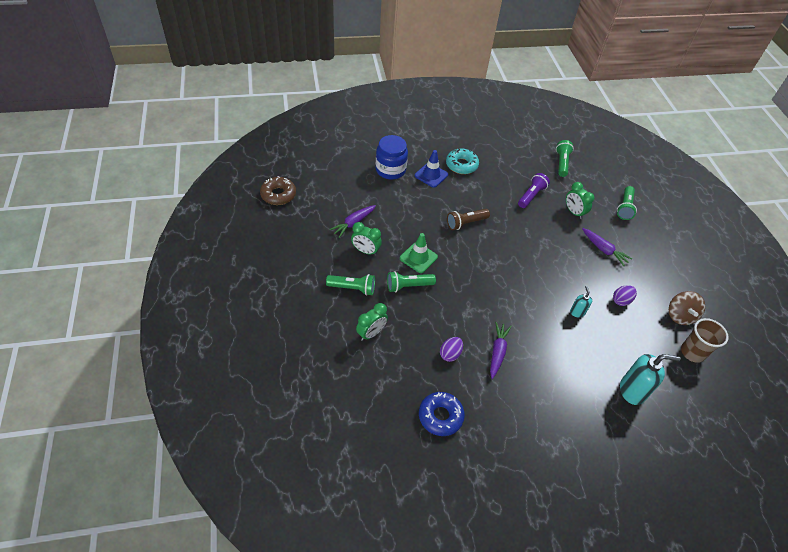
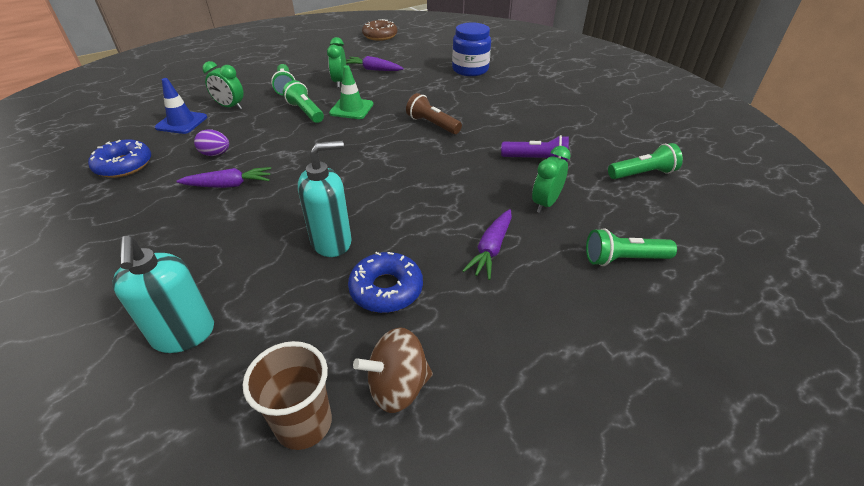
camera: 70 degrees right, 10 degrees down
(431, 175) = (489, 90): blue traffic cone -> blue traffic cone (181, 122)
(461, 165) = (530, 103): turquoise donut -> none
(577, 312) = (332, 242): turquoise soap dispenser -> turquoise soap dispenser, size x1.89
(621, 300) = (386, 289): purple egg -> blue donut

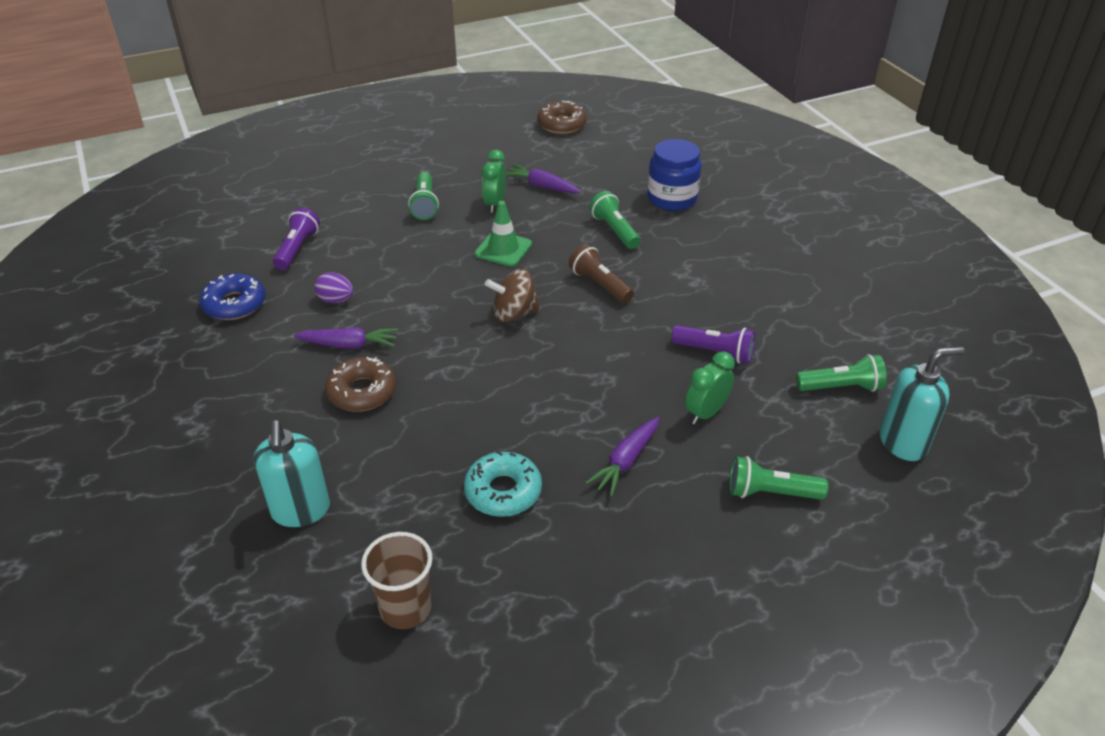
camera: 10 degrees right, 0 degrees up
(181, 122) = (297, 249): blue traffic cone -> purple flashlight
(230, 107) = (355, 230): green clock -> none
(242, 220) = (362, 392): none -> brown donut
(305, 112) = (446, 248): green flashlight -> green flashlight (614, 230)
(332, 242) = (454, 430): turquoise soap dispenser -> turquoise soap dispenser (903, 442)
(386, 289) = (503, 491): blue donut -> turquoise donut
(397, 386) = (496, 589): brown spinning top -> brown spinning top (514, 313)

